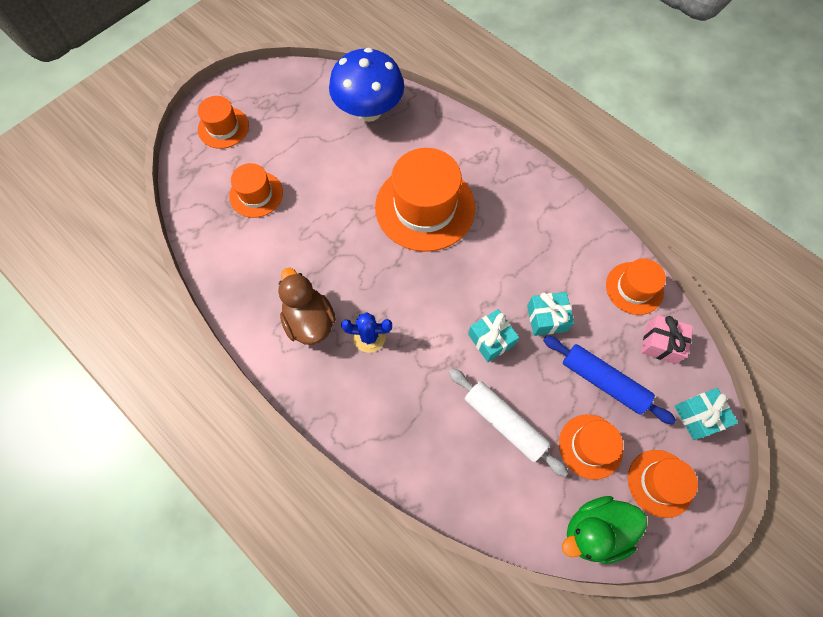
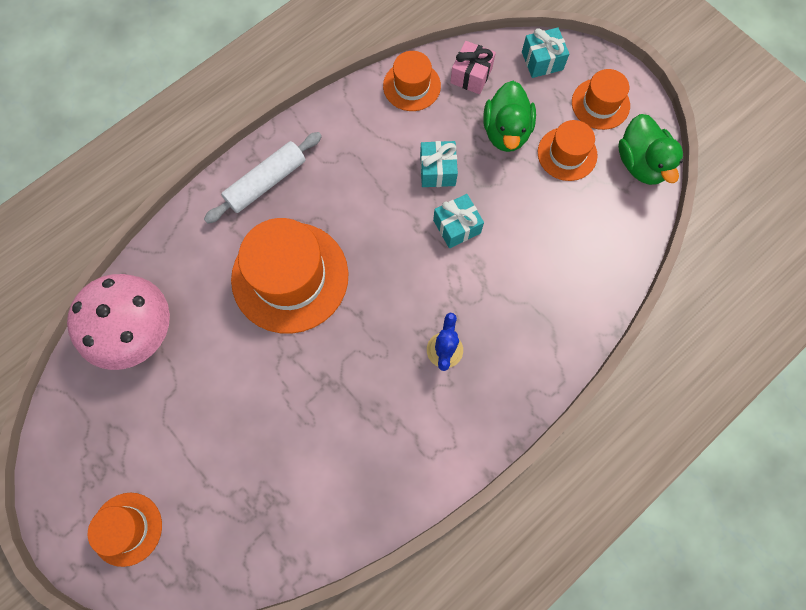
camera: 85 degrees left, 5 degrees up
(256, 194) = (242, 480): orange hat -> none
(309, 321) = (421, 415): brown duck -> none
(369, 111) = (138, 332): blue mushroom -> pink mushroom
(504, 422) = (542, 225): white rolling pin -> white rolling pin (266, 182)
(603, 381) = (506, 132): blue rolling pin -> green duck

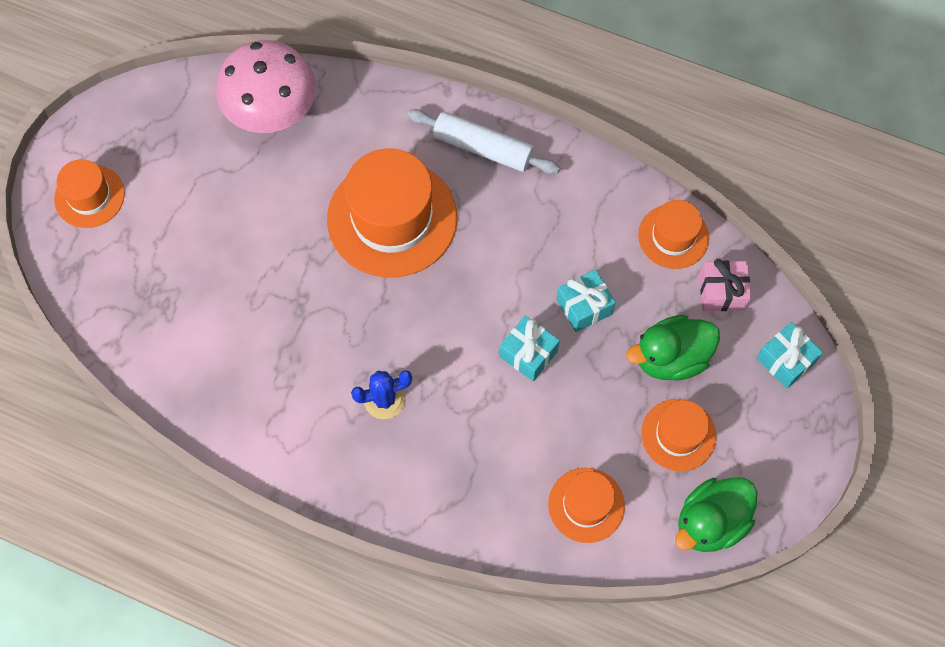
camera: 65 degrees right, 5 degrees down
(600, 104) = (764, 447): orange hat -> orange hat (586, 505)

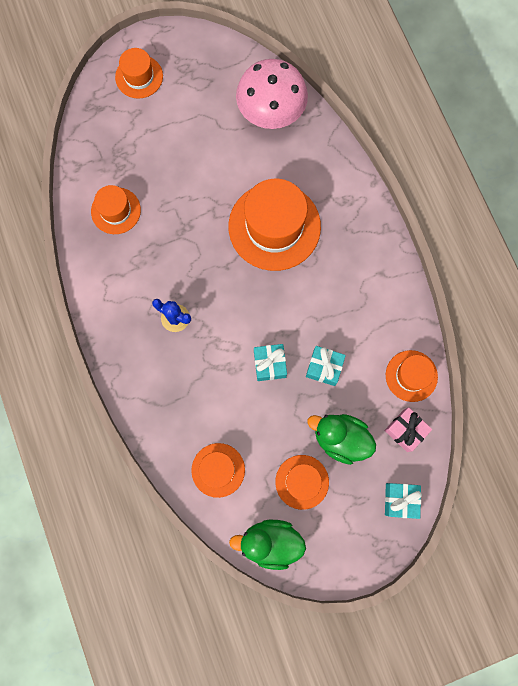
camera: 45 degrees right, 10 degrees up
(206, 352) = (116, 211): none -> orange hat
(483, 148) = (360, 232): white rolling pin -> none

